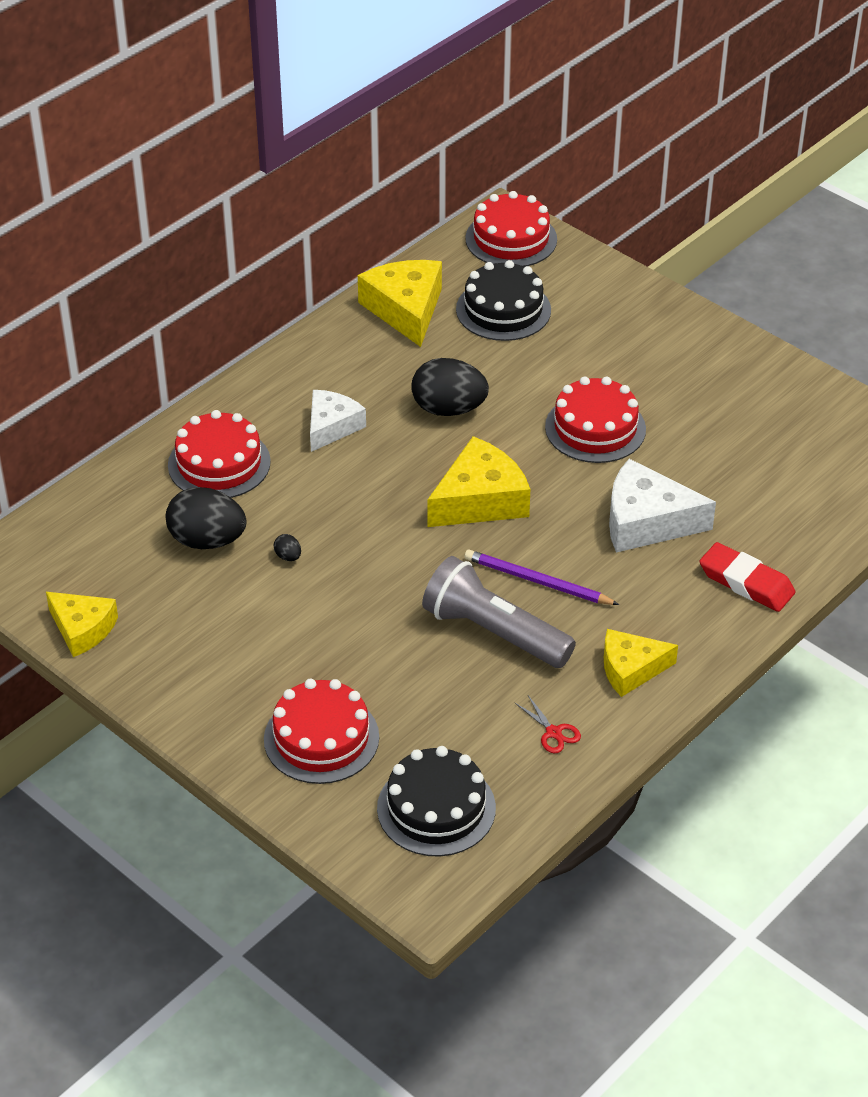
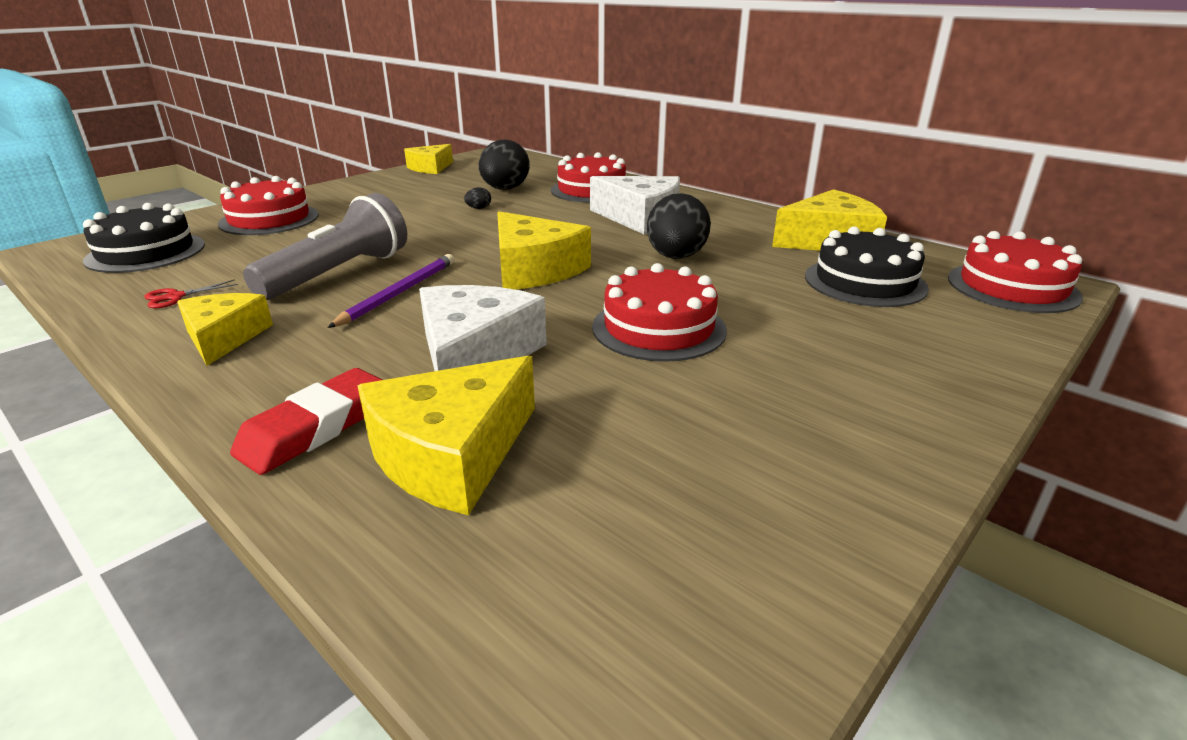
camera: 90 degrees right, 15 degrees down
(331, 427) = (640, 218): white cheese -> white cheese, size x1.51
(763, 518) = (452, 454): none -> yellow cheese

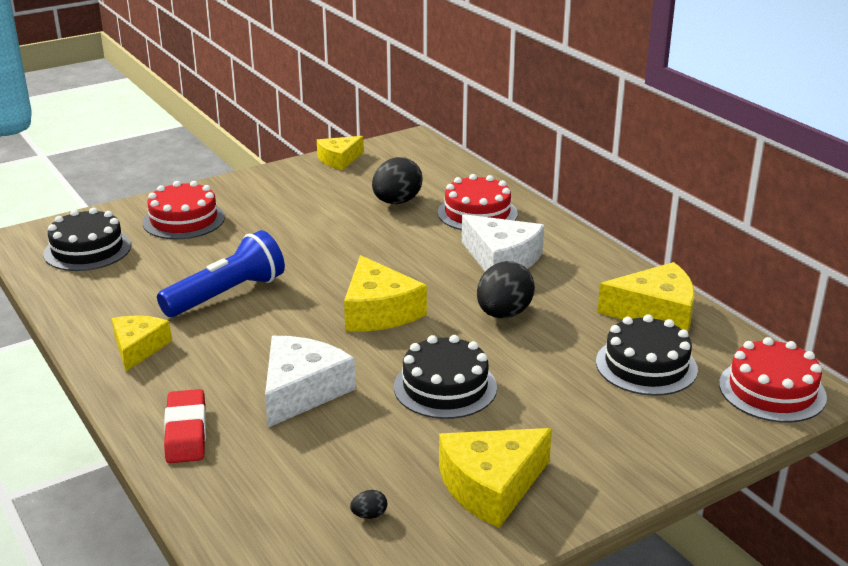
camera: 15 degrees right, 0 degrees up
(175, 297) = (108, 303): red scissors -> none
(315, 428) = (186, 432): red eraser -> red eraser turned 60 degrees counterclockwise
(338, 273) = (227, 294): grey flashlight -> blue flashlight
(399, 293) = (267, 322): purple pencil -> none
(452, 454) = (262, 464): yellow cheese -> yellow cheese (491, 486)
(478, 208) = (362, 227): black egg -> black egg (369, 515)
(658, 328) = (445, 387): red cake -> black cake

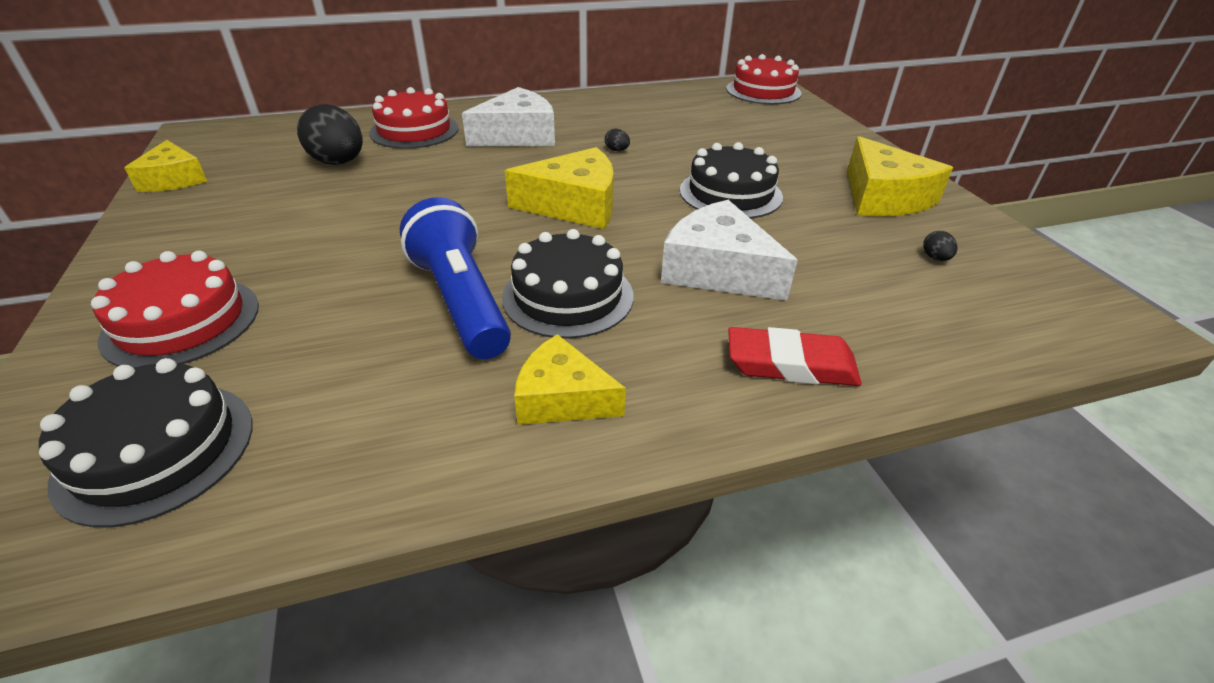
camera: 75 degrees left, 10 degrees up
(503, 314) = (617, 150): black egg -> black egg, size x0.40
(646, 365) = (721, 117): black cake -> black cake (568, 296)
(655, 313) = (647, 101): yellow cheese -> none

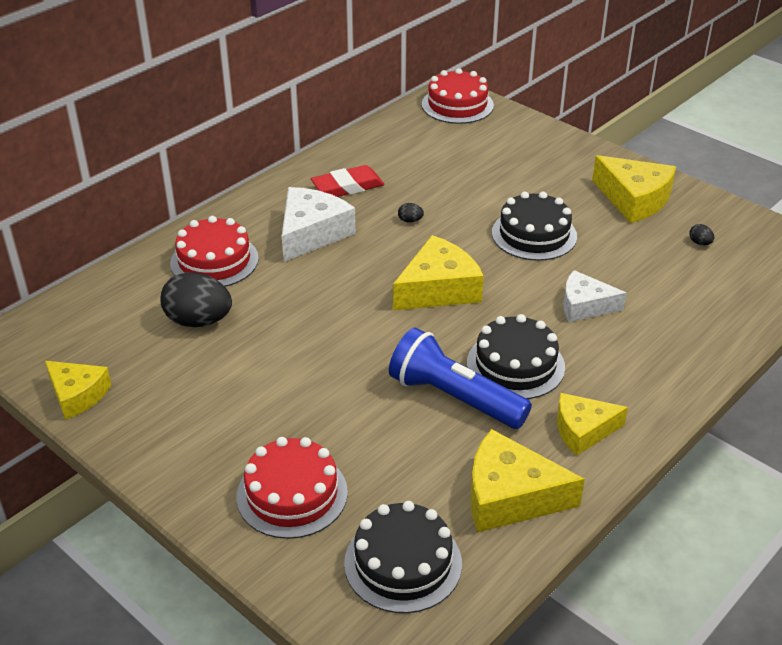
camera: 30 degrees left, 0 degrees up
(376, 434) = (510, 496): none -> yellow cheese
(718, 270) = (585, 306): white cheese -> white cheese, size x0.66
(790, 364) = (679, 355): red eraser -> red eraser (347, 187)

